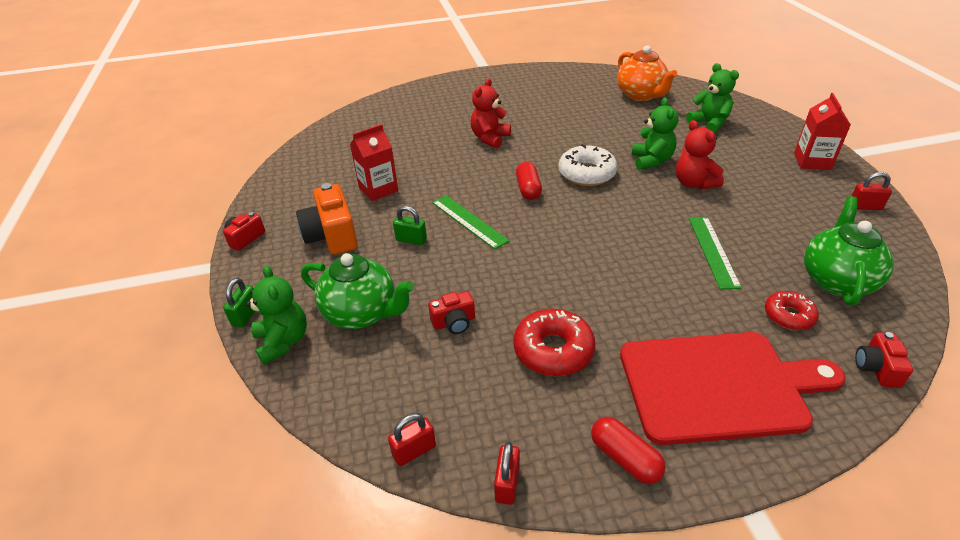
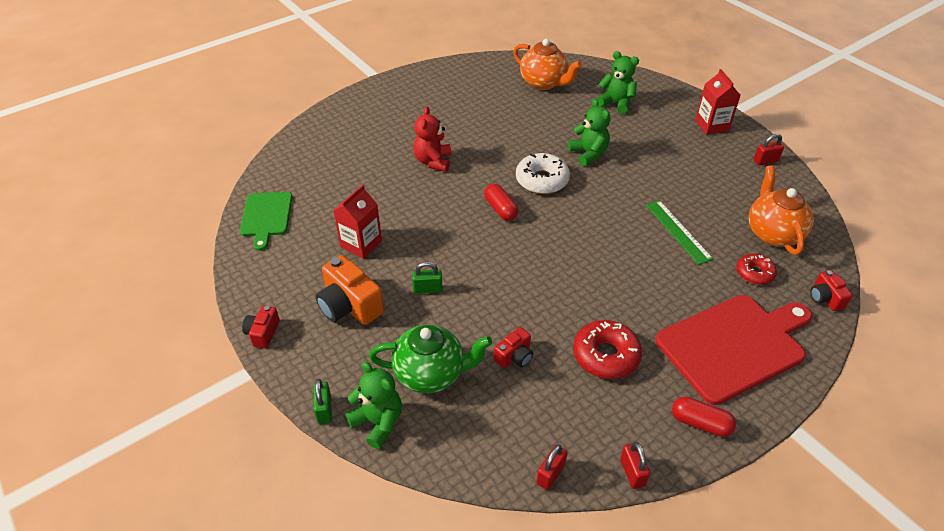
camera: 25 degrees left, 5 degrees up
(316, 151) = (266, 216): none -> green cutting board
(469, 221) = (468, 256): green ruler -> none
(694, 183) = (633, 169): red teddy bear -> none
(836, 280) = (772, 233): green teapot -> orange teapot

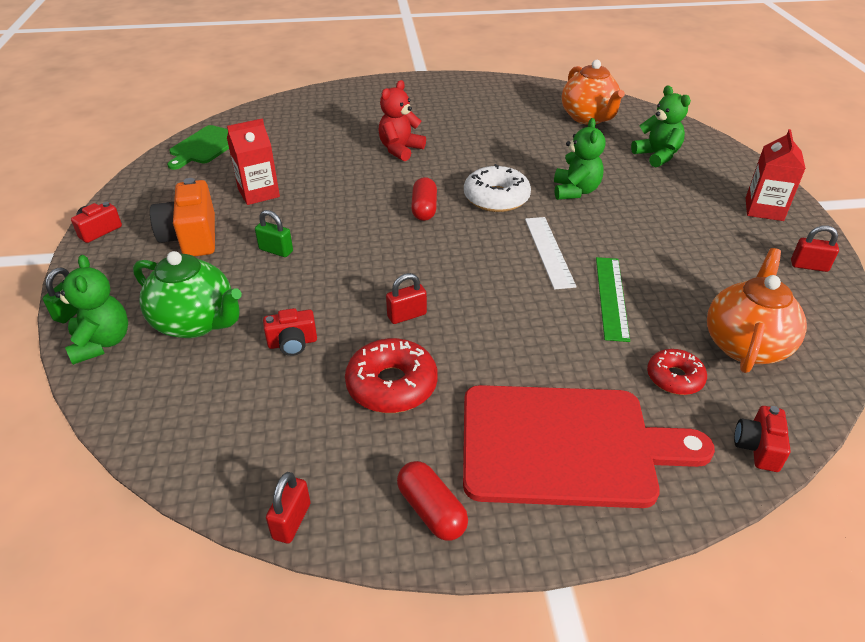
camera: 30 degrees right, 5 degrees down
(550, 474) = (203, 474): red padlock -> red padlock (407, 315)
(613, 211) = (549, 251): none -> white ruler

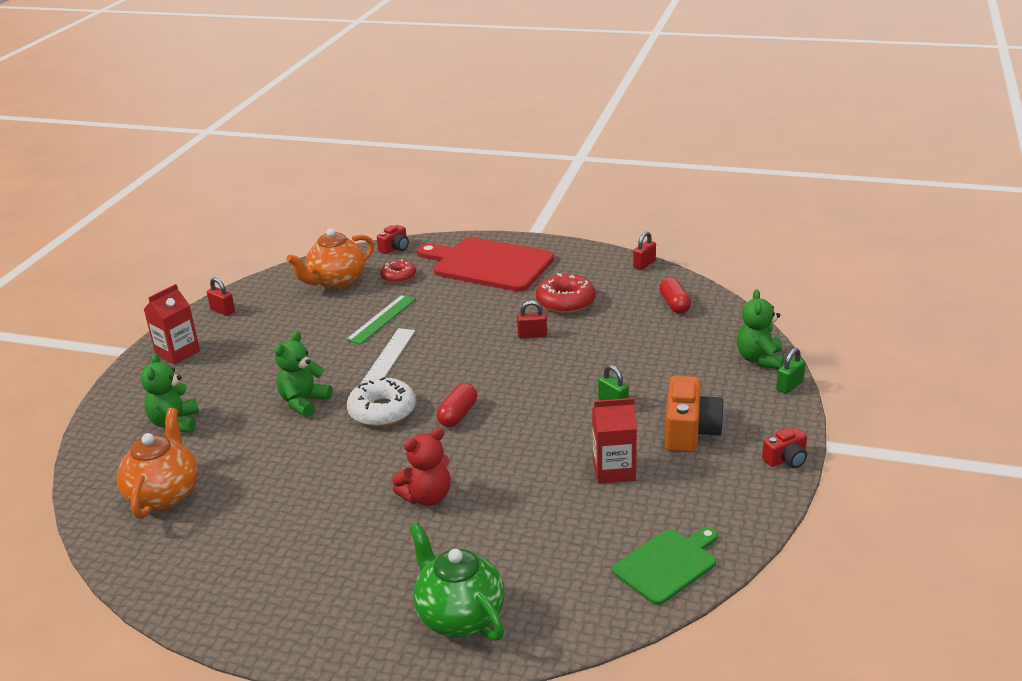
camera: 155 degrees left, 10 degrees down
(196, 323) = (688, 359): green teapot -> green teapot (459, 616)
(292, 343) = (620, 334): red camera -> none
(431, 510) = (574, 256): red capsule -> red capsule (674, 304)

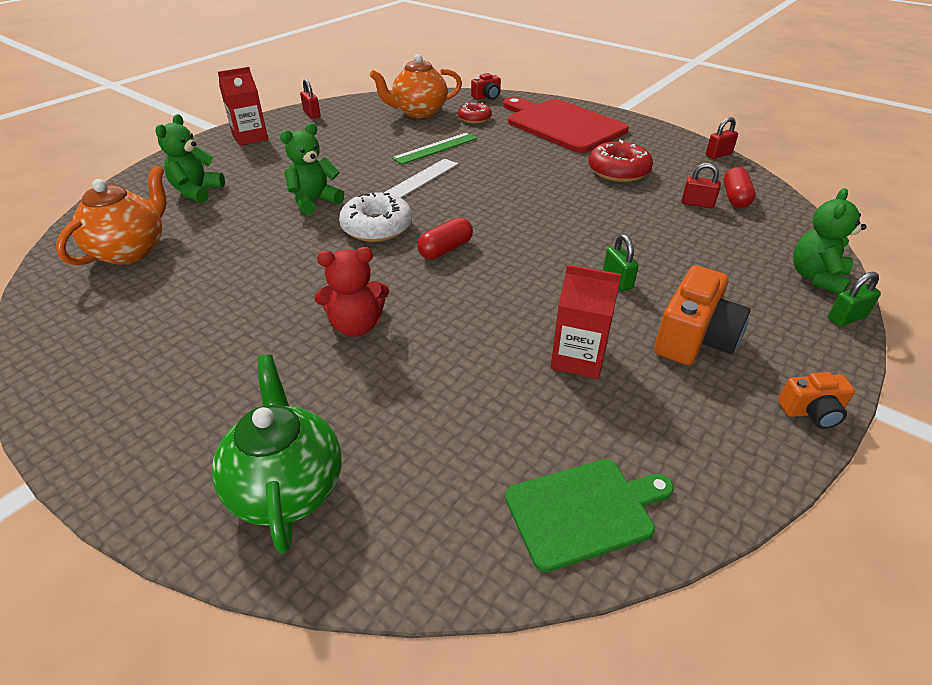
camera: 20 degrees right, 10 degrees up
(532, 335) = (567, 193): red padlock -> red padlock (697, 204)
(786, 459) = (811, 412): red camera -> orange camera

